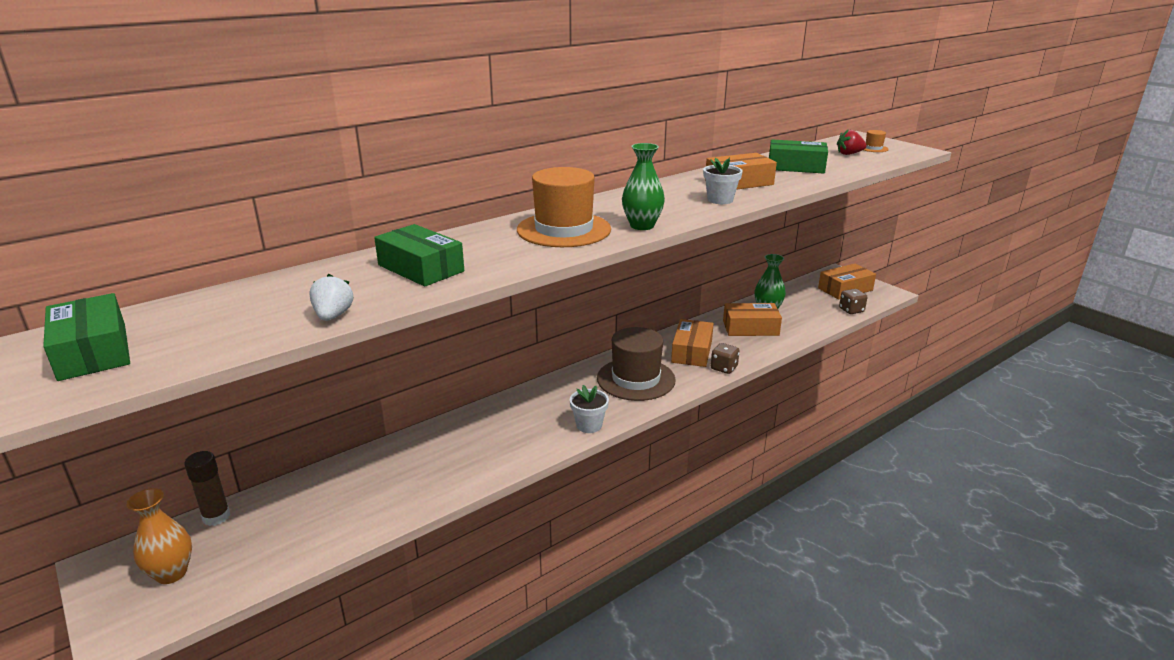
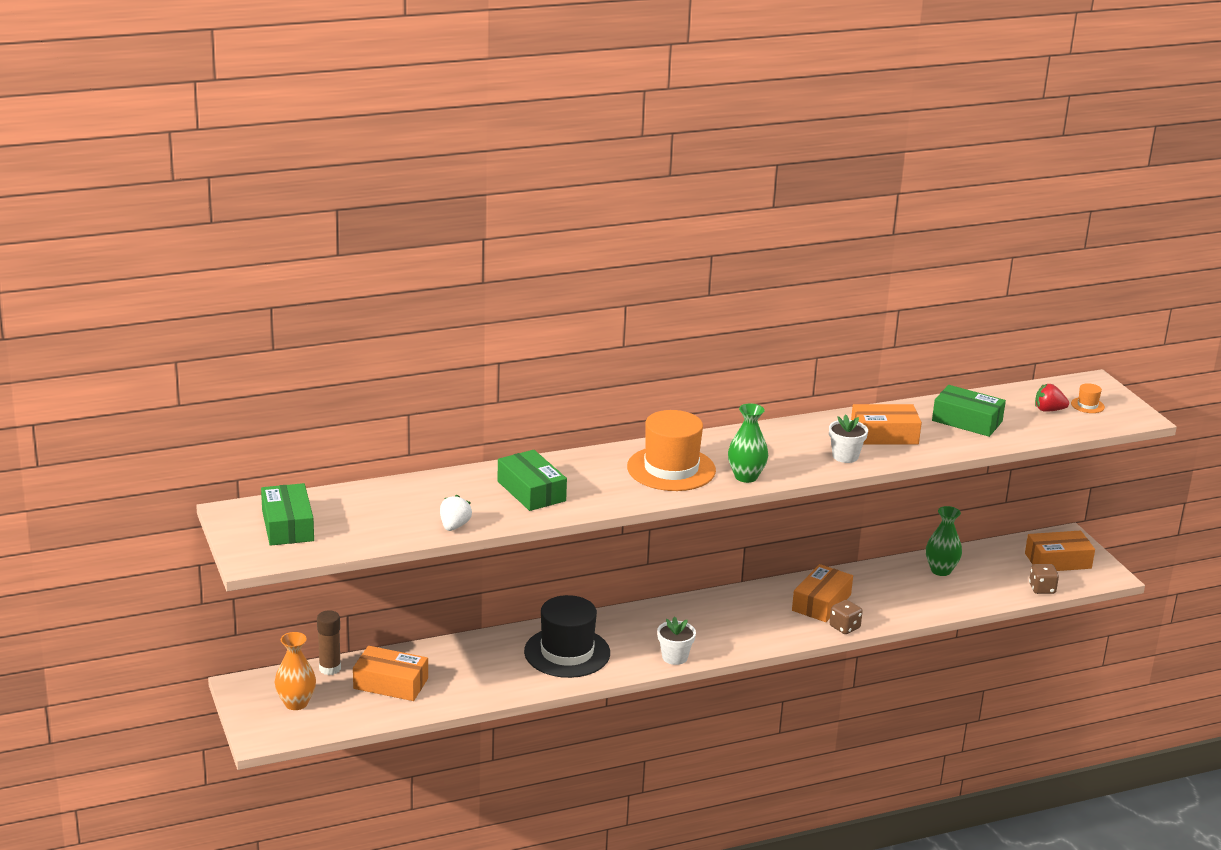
camera: 15 degrees right, 0 degrees up
(481, 442) = (567, 652): none -> black hat
(636, 379) = (744, 621): brown hat -> none
(750, 328) = (905, 588): orange box -> orange box (390, 683)

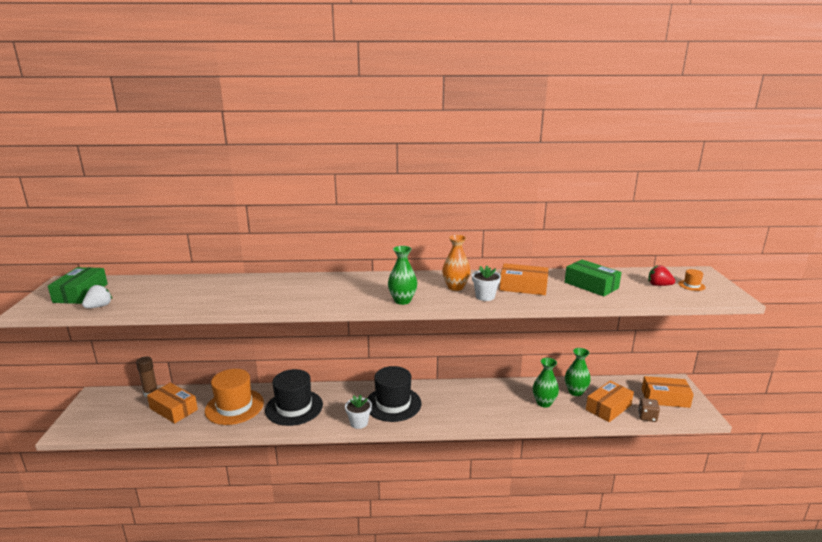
camera: 20 degrees right, 5 degrees down
(296, 703) = (109, 412): orange vase -> orange vase (455, 287)
(454, 526) = (176, 306): white strawberry -> white strawberry (99, 306)
(531, 491) = (251, 292): green box -> none
(671, 469) = (356, 290): orange hat -> orange hat (234, 406)
(703, 625) = (393, 404): none -> black hat
(821, 603) = (481, 401): orange box -> orange box (608, 407)
(844, 627) = (488, 421): brown dice -> none
(905, 592) = (544, 403): none -> green vase

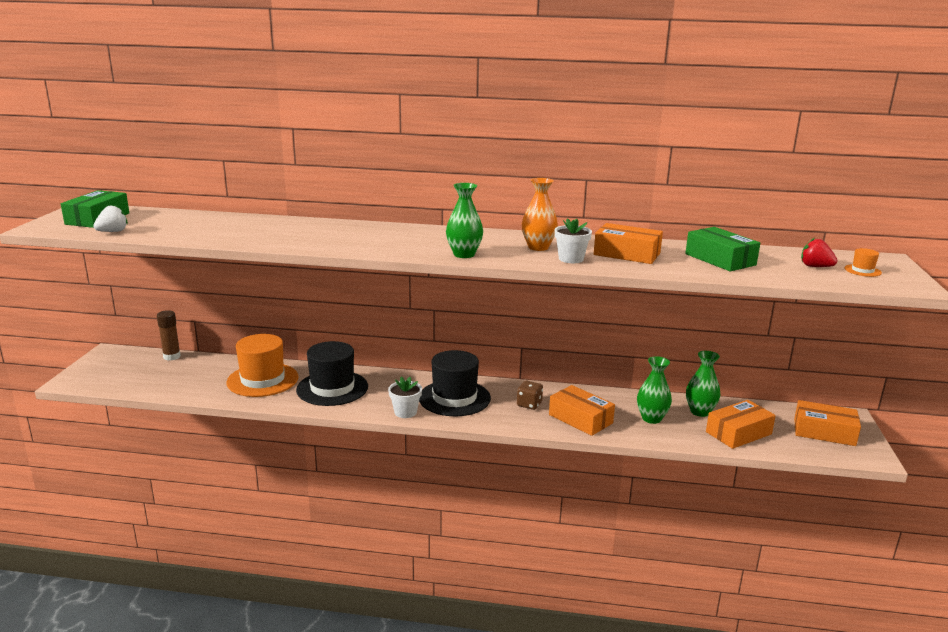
camera: 10 degrees right, 0 degrees up
(173, 409) = (192, 374): orange box -> orange box (580, 419)
(647, 417) = (789, 449): brown dice -> brown dice (529, 404)

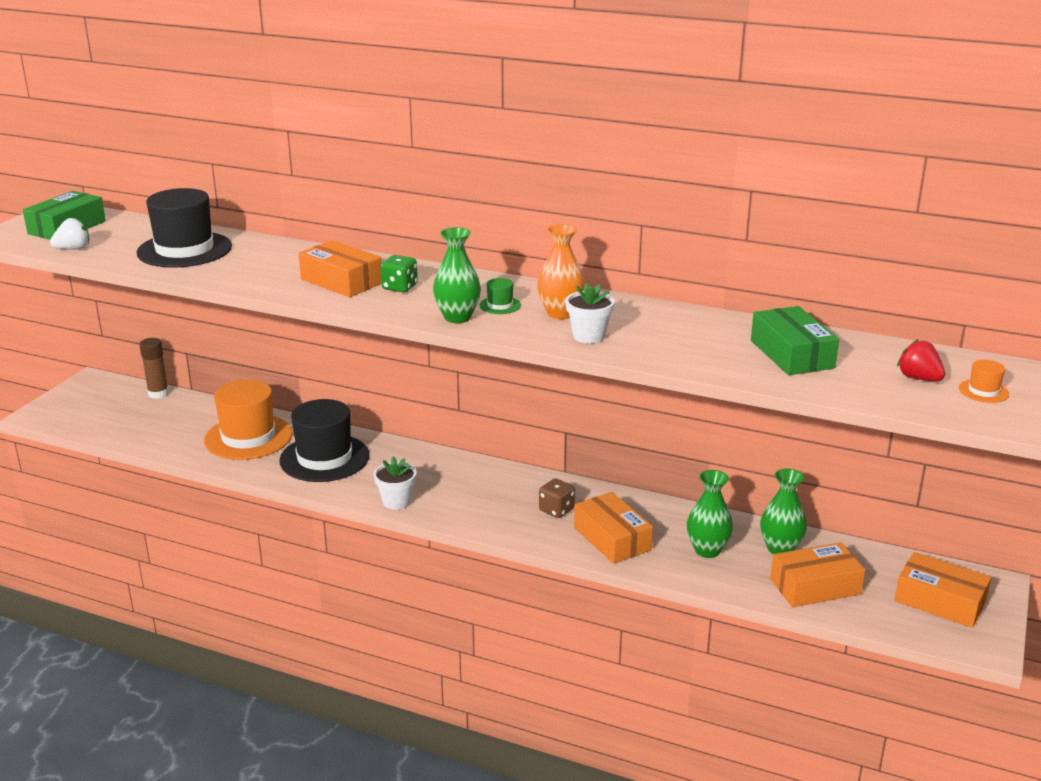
camera: 15 degrees right, 5 degrees up
(404, 240) = (399, 287): none -> green dice
(454, 398) = (466, 489): black hat -> black hat (184, 250)
(489, 245) = (500, 305): none -> green hat
(627, 254) = (670, 334): orange box -> orange box (341, 281)

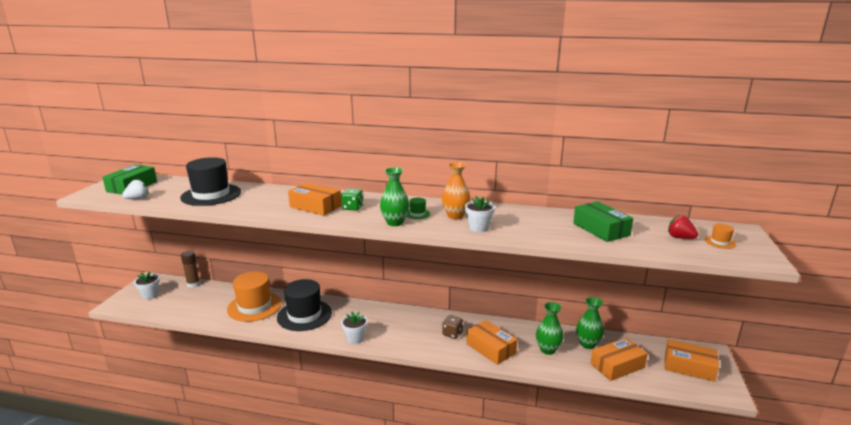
camera: 10 degrees left, 5 degrees down
(90, 405) = (150, 295): none -> white flower pot

